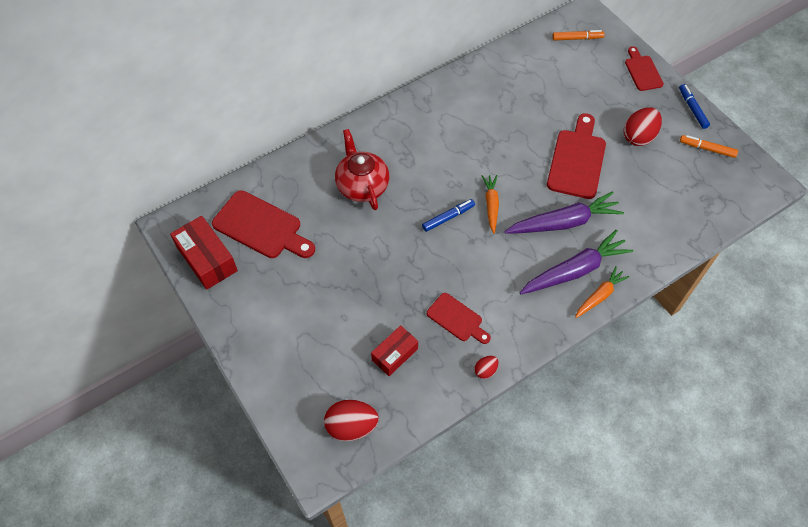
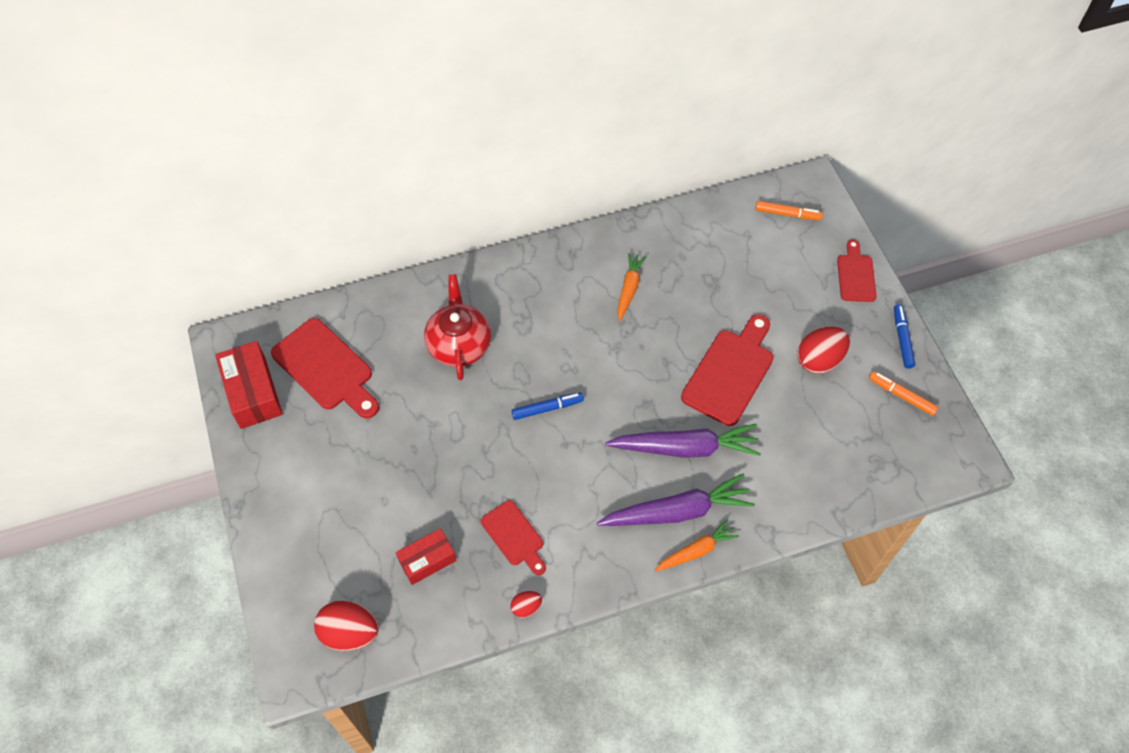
camera: 15 degrees right, 0 degrees up
(491, 205) = (604, 405): orange carrot -> orange carrot (629, 289)

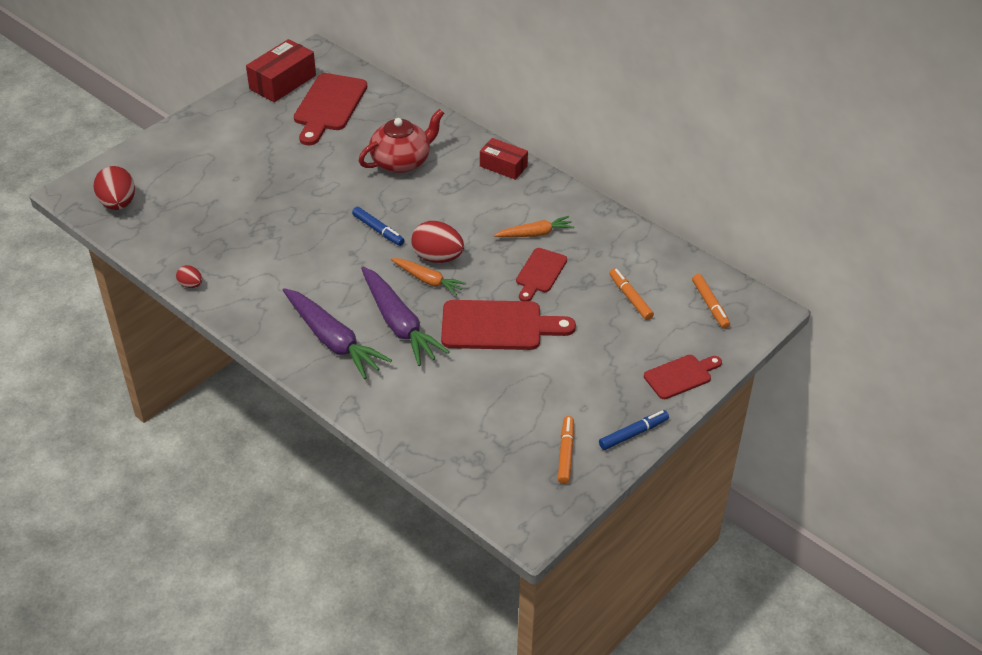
camera: 60 degrees right, 15 degrees down
(427, 560) = (199, 218): red box -> red box (503, 166)
(514, 536) = (249, 255): red cutting board -> red cutting board (540, 273)
(696, 551) = (302, 365): orange carrot -> orange carrot (428, 280)
(749, 262) = (630, 298): none -> orange marker
(819, 360) = (559, 381): red egg -> red egg (437, 257)

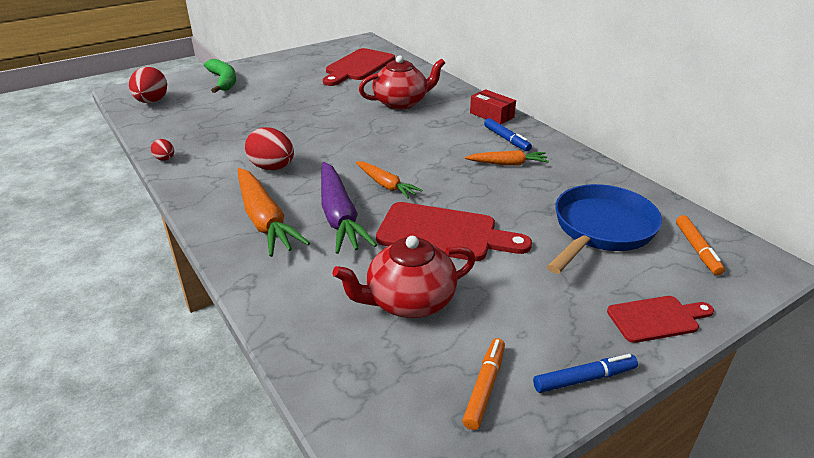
camera: 15 degrees right, 10 degrees down
(181, 156) = (223, 81): none -> green banana
(282, 82) = (330, 51): red box -> none
(333, 340) = (264, 220): purple carrot -> orange carrot
(378, 230) = (357, 143): blue marker -> blue marker (506, 139)
(437, 257) = (403, 169): red egg -> red egg (272, 168)
(490, 397) = (409, 301): none -> red teapot
(540, 273) = (504, 195): red cutting board -> none
(630, 298) = (600, 230): orange marker -> blue pan

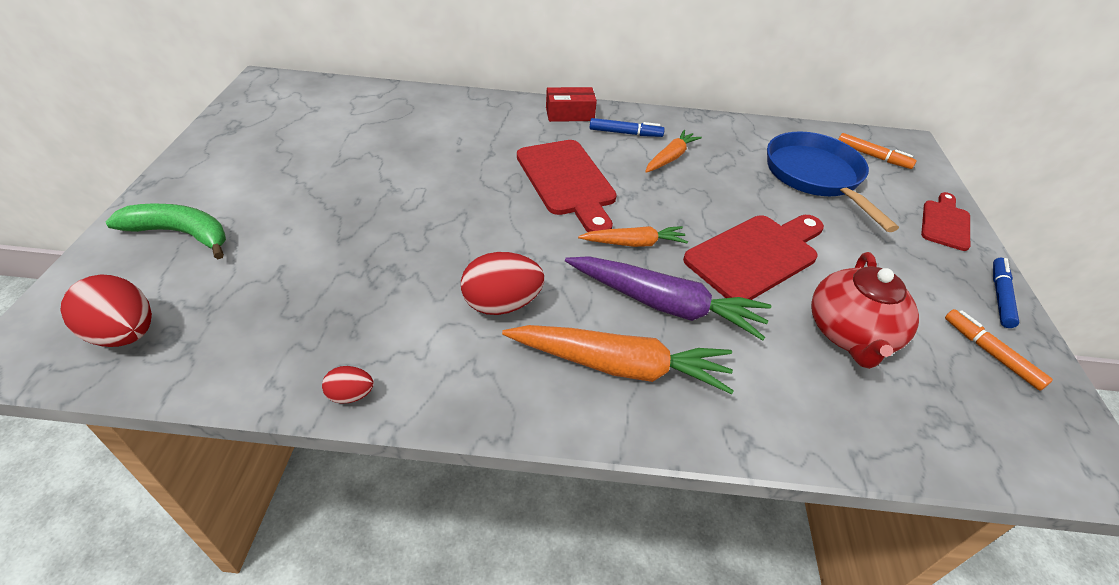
camera: 55 degrees left, 10 degrees up
(358, 67) = (331, 121): red cutting board -> red cutting board (567, 182)
(401, 103) = (469, 143): red teapot -> none

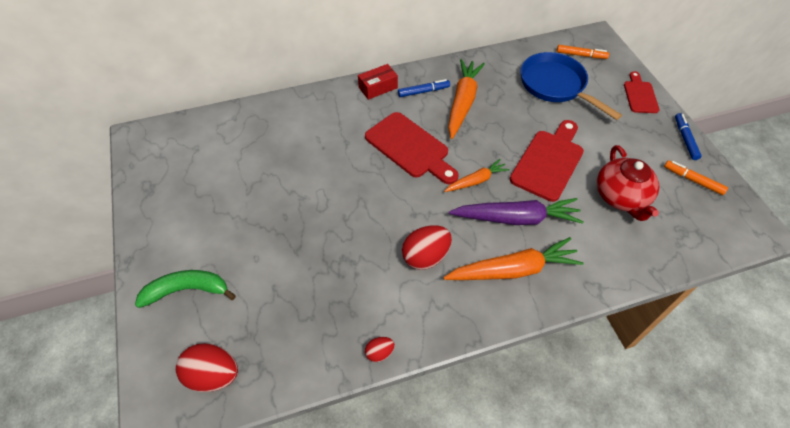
camera: 20 degrees left, 10 degrees up
(670, 158) = (462, 102): orange carrot -> orange carrot, size x1.73

